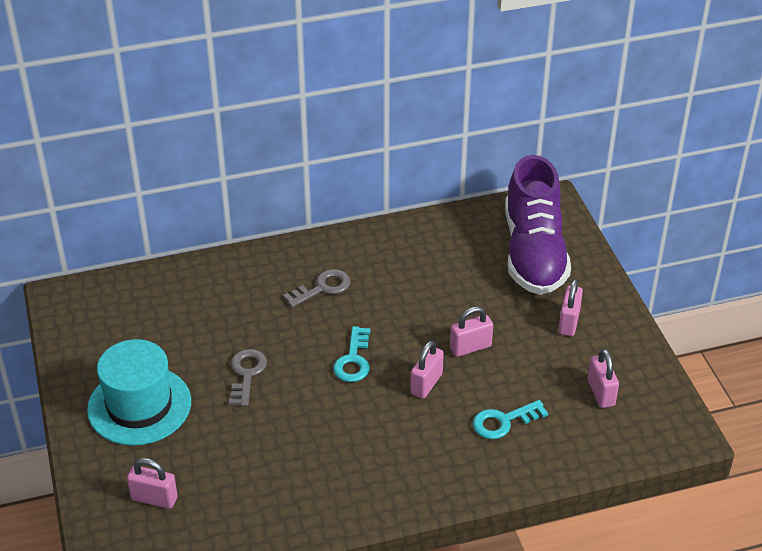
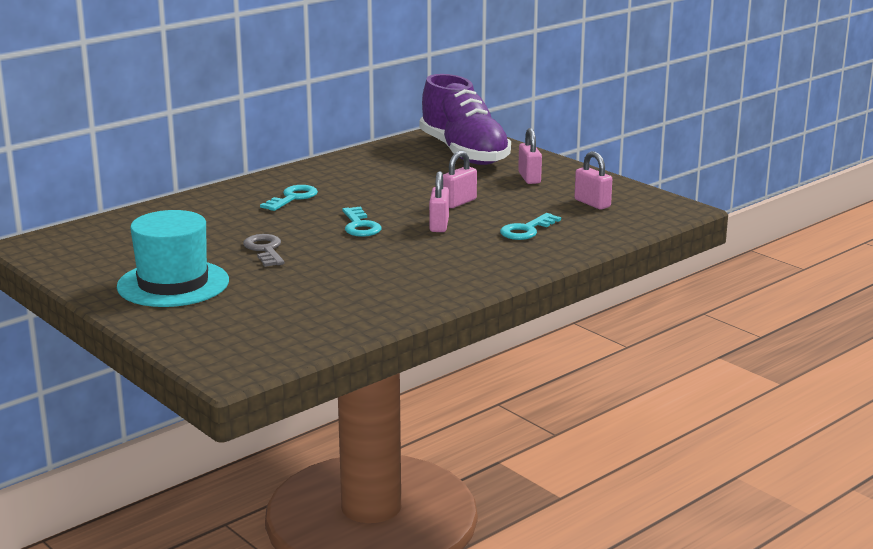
camera: 25 degrees left, 20 degrees down
(154, 498) = (240, 327): pink padlock -> none
(322, 288) = (293, 198): grey key -> turquoise key

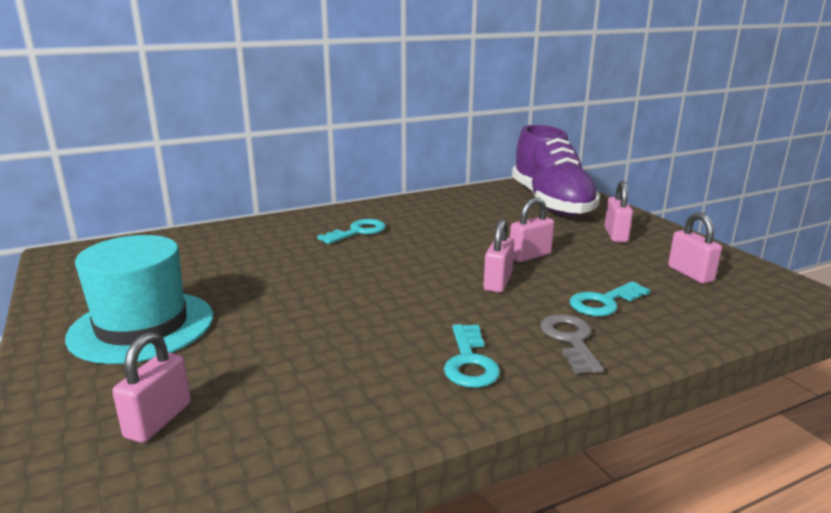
camera: 15 degrees right, 0 degrees up
(247, 327) = (158, 420): none -> pink padlock
(265, 250) = (283, 291): grey key -> grey key (570, 340)
(360, 226) = (407, 272): turquoise key -> turquoise key (469, 362)

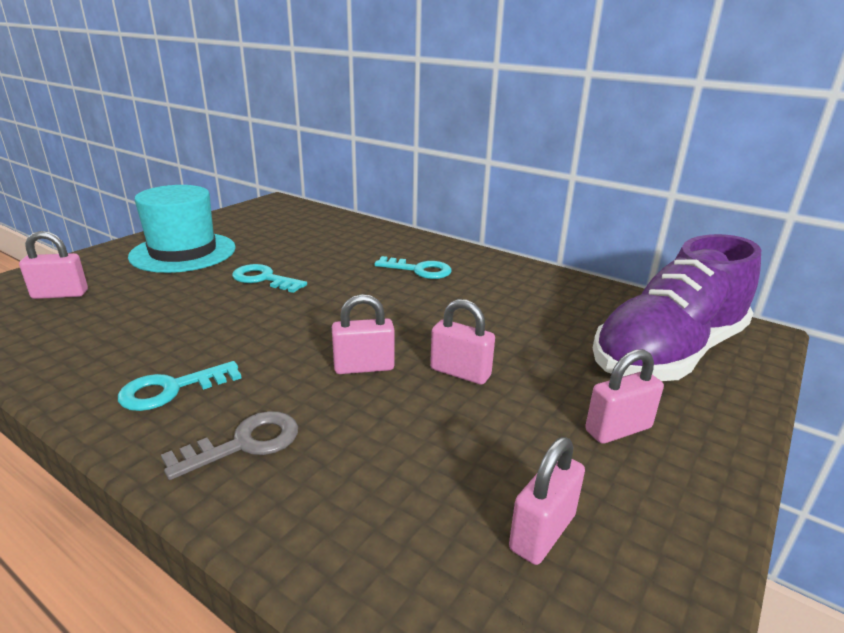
camera: 60 degrees right, 5 degrees up
(604, 302) = (365, 454): turquoise key -> turquoise key (264, 279)

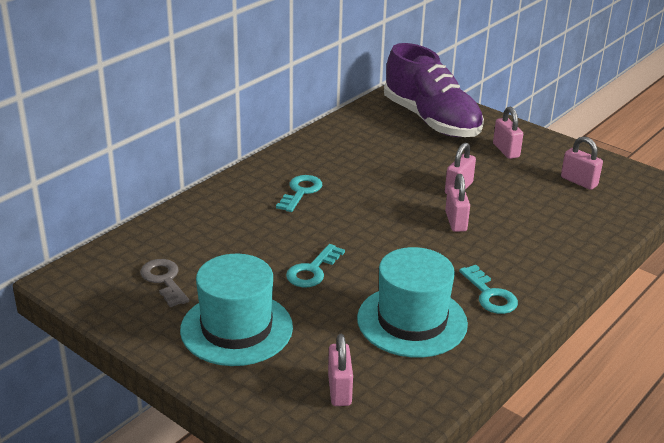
camera: 85 degrees left, 5 degrees up
(146, 331) = (412, 321): none -> turquoise hat
(244, 444) = (538, 261): grey key -> grey key (164, 280)

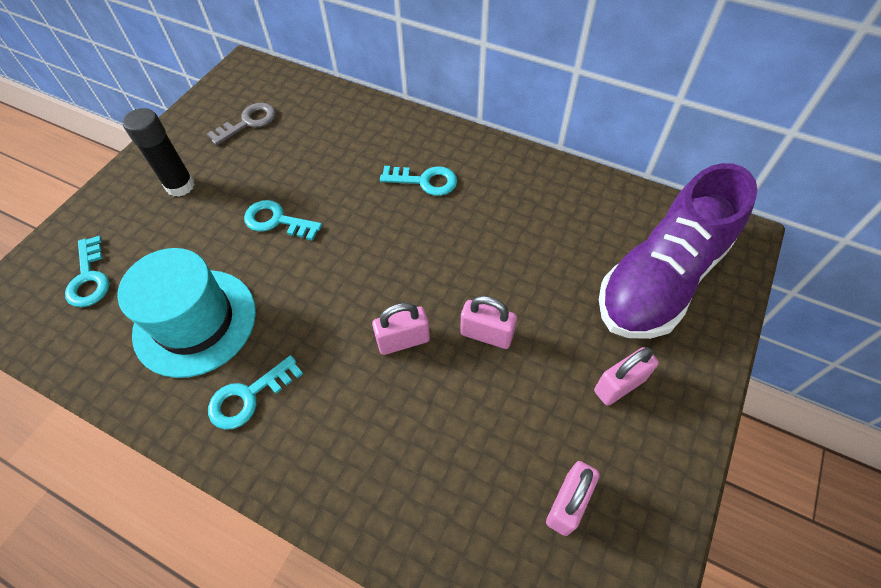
camera: 80 degrees right, 25 degrees up
(236, 328) = (180, 186): turquoise hat -> black glue stick
(339, 390) = (89, 278): pink padlock -> turquoise key

